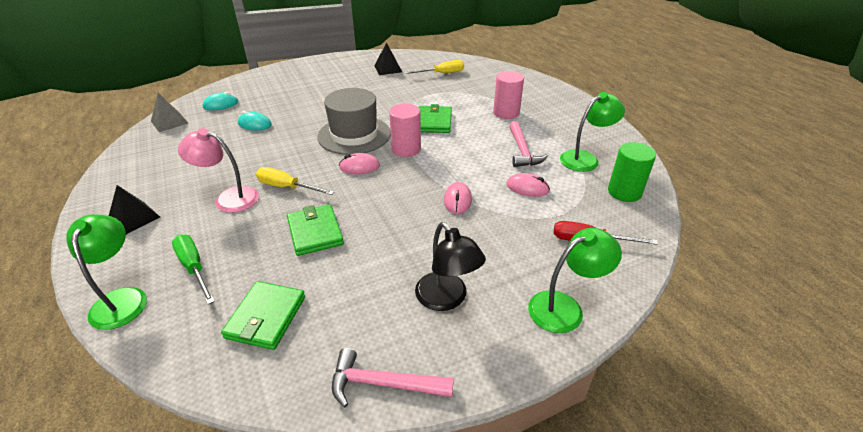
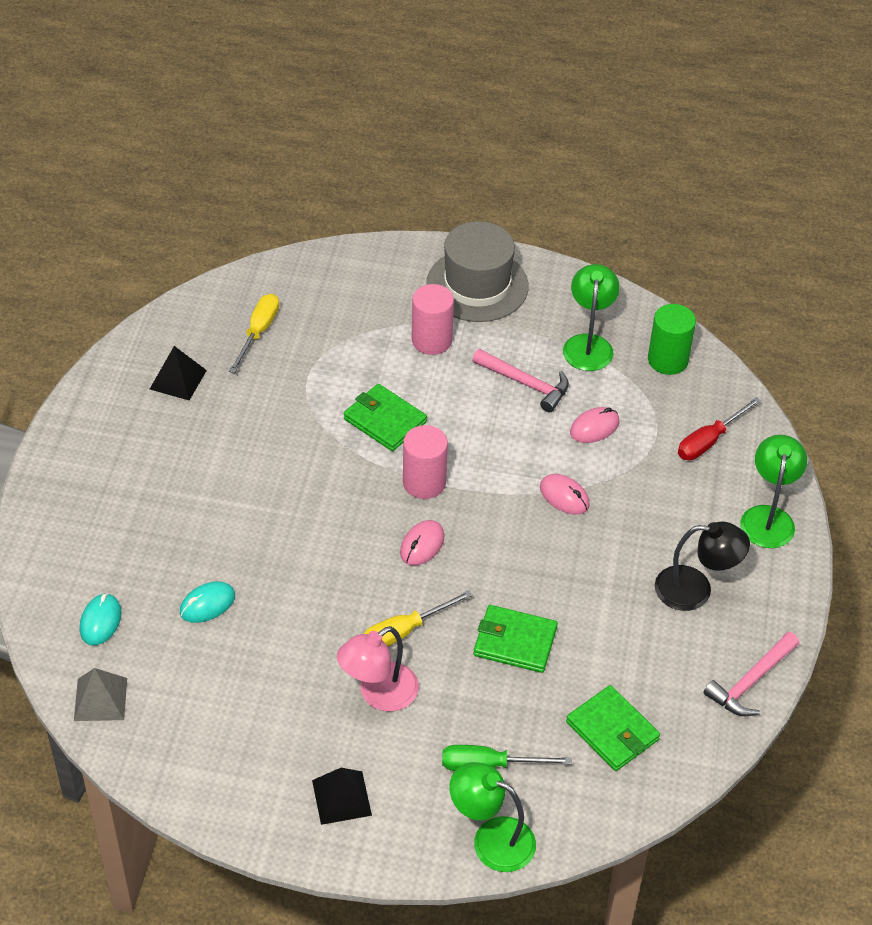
camera: 55 degrees left, 10 degrees up
(354, 135) = (341, 514): grey hat -> grey hat (477, 285)

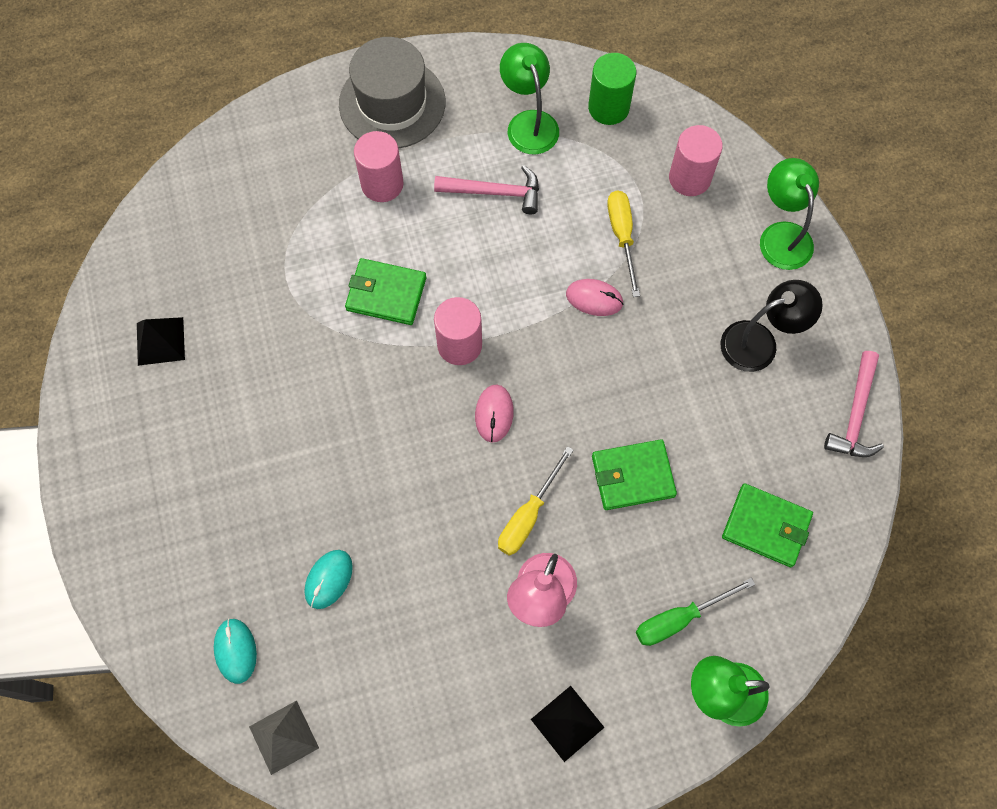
camera: 25 degrees left, 20 degrees up
(258, 332) = (210, 250): yellow screwdriver -> yellow screwdriver (622, 236)
(594, 427) = (582, 211): pink mouse -> none
(709, 441) = (689, 178): red screwdriver -> pink cylinder

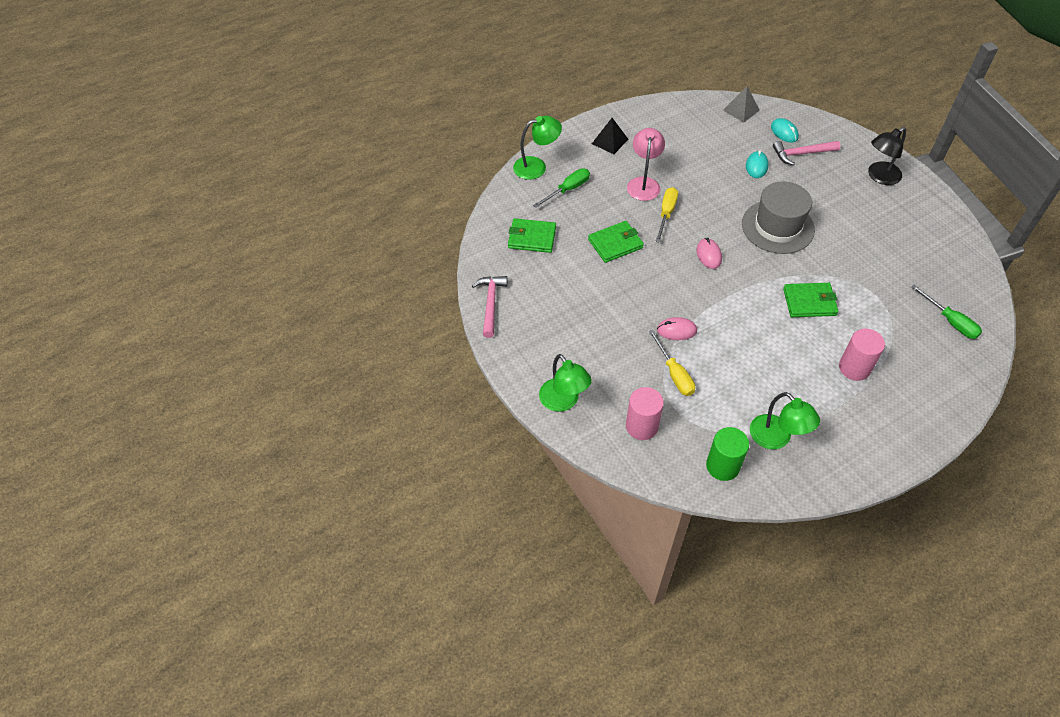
camera: 165 degrees right, 15 degrees down
(160, 341) = (925, 246): black pyramid -> none
(213, 214) = (950, 321): none -> green screwdriver
(392, 103) = (884, 427): grey hat -> grey hat (777, 227)
(459, 345) = (748, 285): pink cylinder -> none
(494, 192) = (775, 381): pink hammer -> pink hammer (802, 154)
(759, 342) = (561, 330): black lamp -> black lamp (879, 177)

